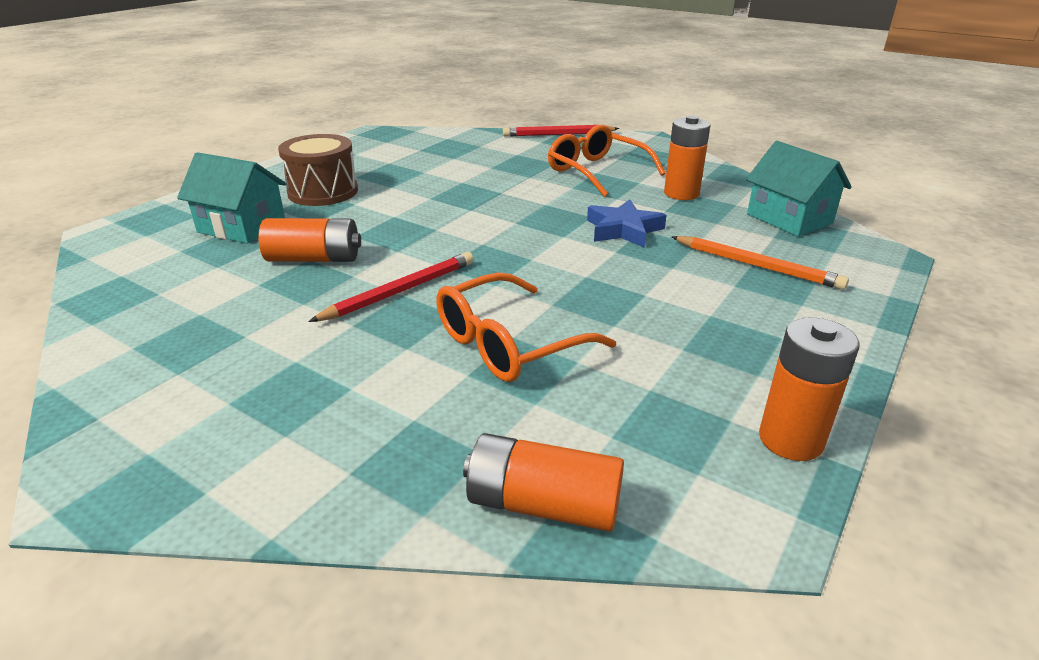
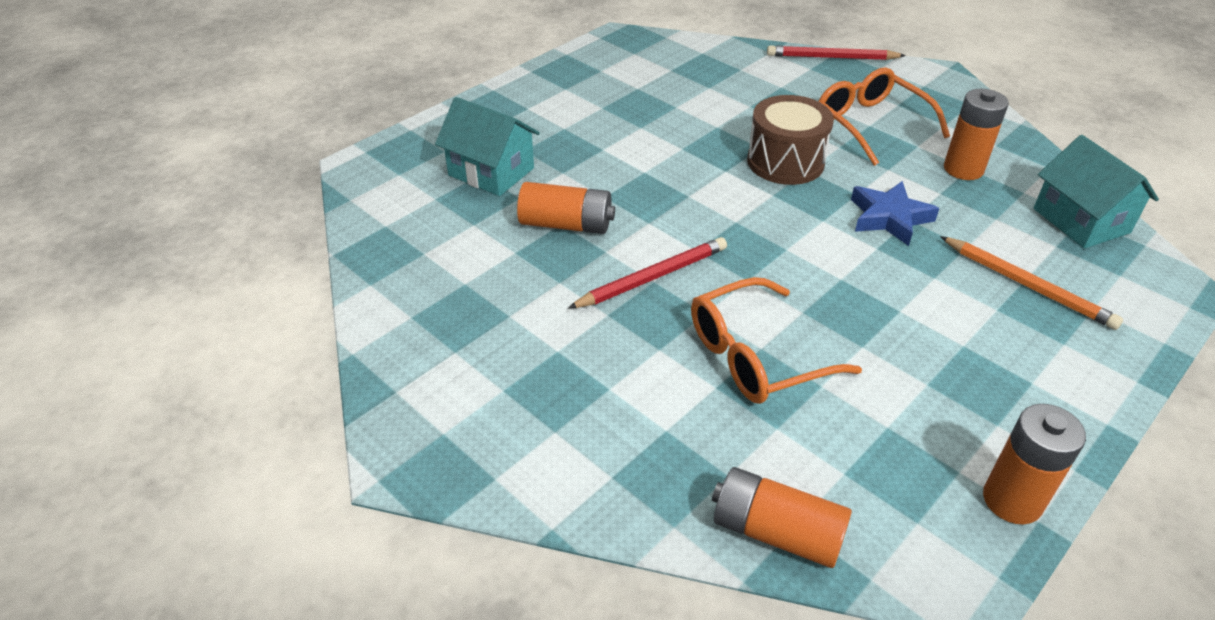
camera: 10 degrees right, 10 degrees up
(323, 192) = (569, 128): brown drum -> brown drum (785, 162)

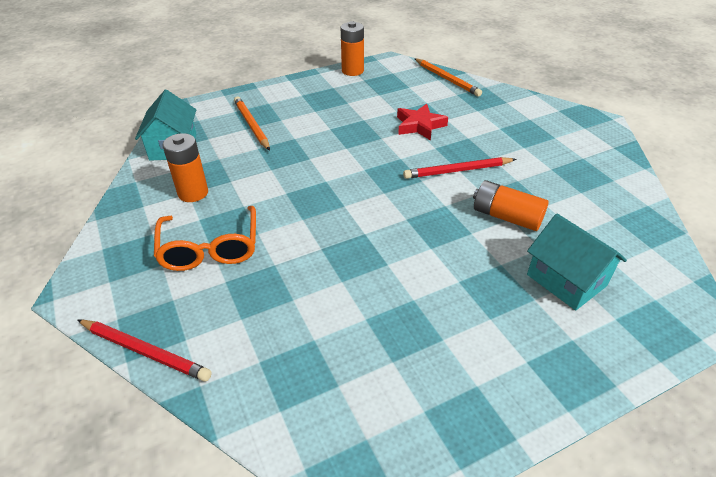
camera: 160 degrees left, 0 degrees up
(756, 356) = (419, 125): orange glasses -> red star
(776, 532) = (447, 79): orange battery -> orange pencil
(785, 162) = (313, 229): brown drum -> none
(889, 218) = (282, 173): blue star -> none

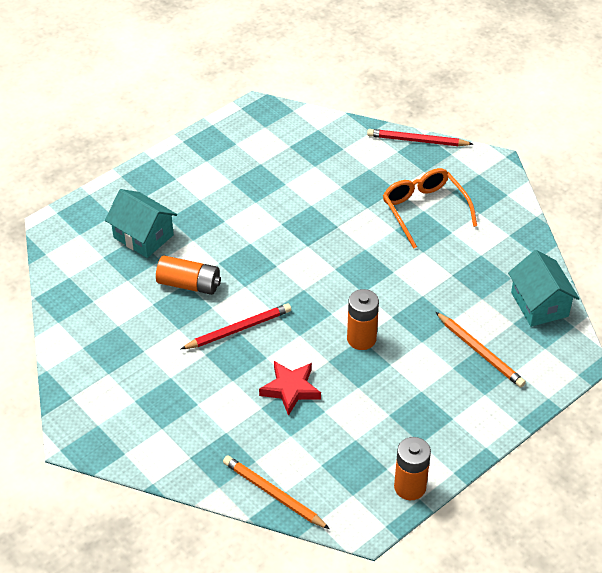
camera: 165 degrees right, 5 degrees up
(193, 193) = (476, 255): orange battery -> orange battery (361, 339)

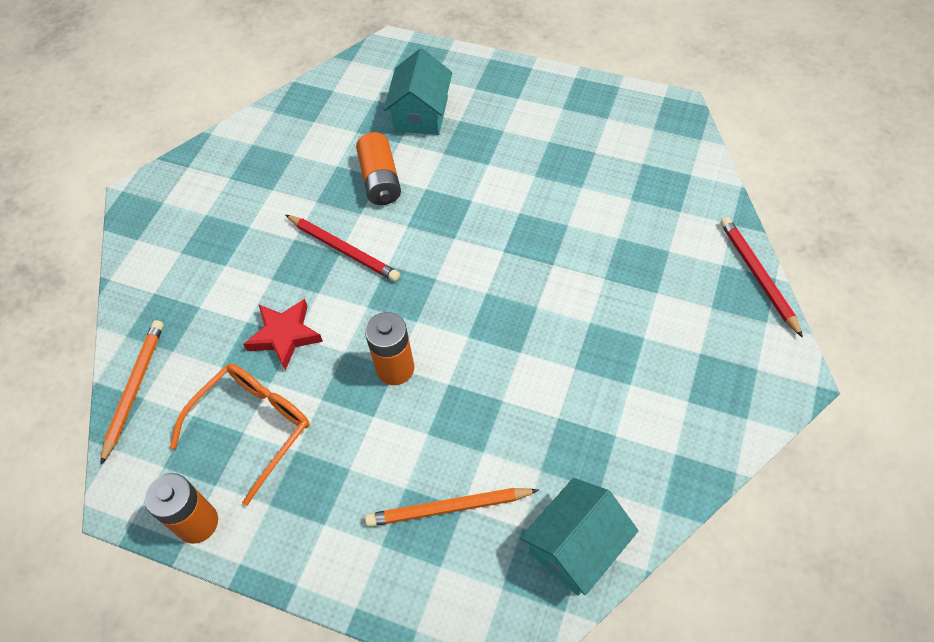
camera: 65 degrees right, 10 degrees up
(424, 210) = (645, 337): orange glasses -> orange glasses (253, 427)
(480, 352) = (448, 508): orange pencil -> orange pencil turned 60 degrees clockwise

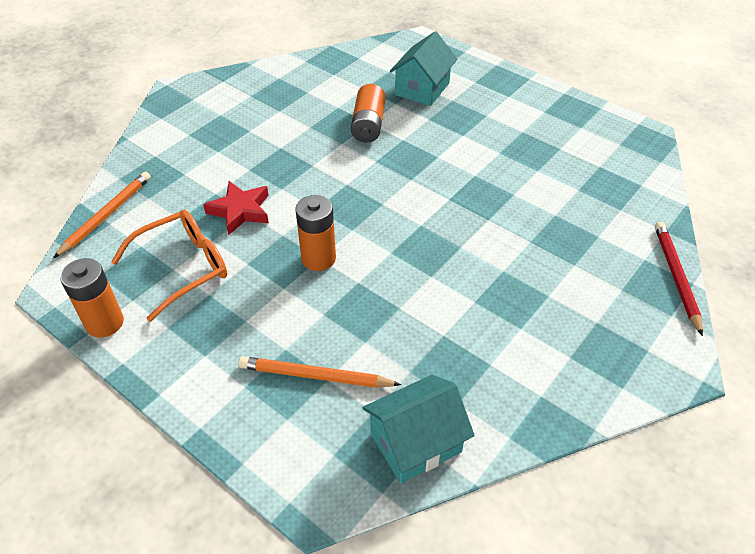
camera: 15 degrees right, 10 degrees down
(343, 250) = (316, 164): red pencil -> none

